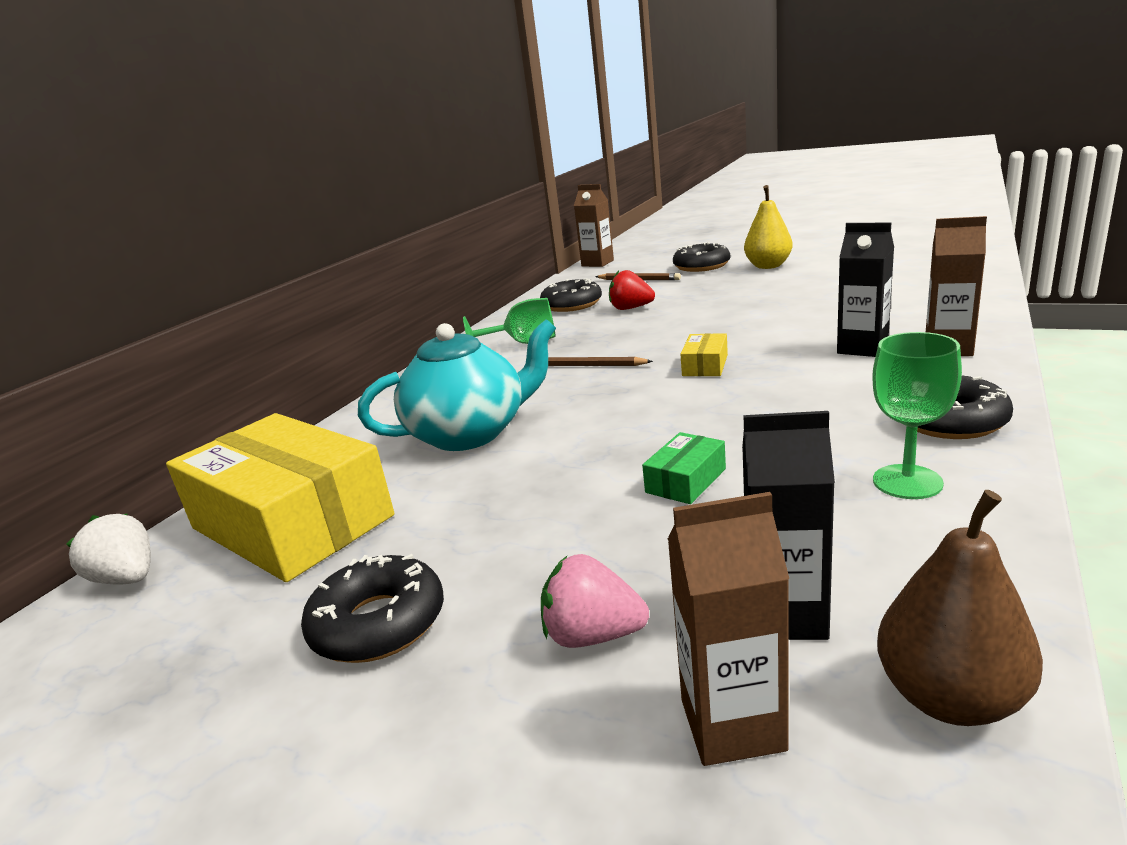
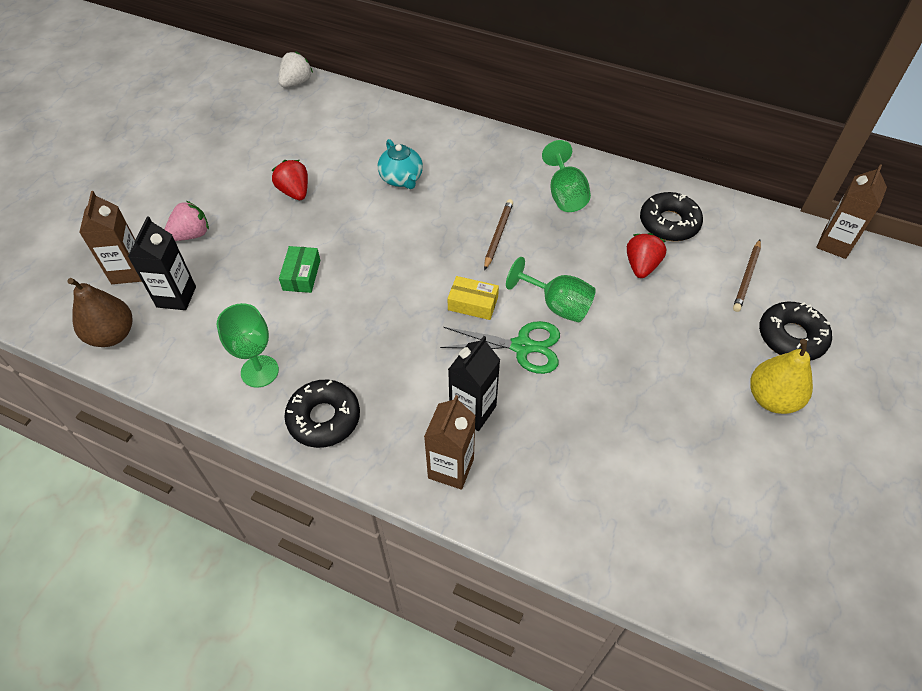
camera: 85 degrees right, 30 degrees up
(291, 522) = (324, 123): yellow box -> none
(378, 623) = (228, 169): black donut -> none
(470, 433) = (401, 179): turquoise teapot -> turquoise teapot, size x0.57
(477, 522) = (294, 192): none -> red strawberry
(593, 635) = (191, 235): pink strawberry -> pink strawberry turned 45 degrees clockwise
(685, 480) = (301, 275): green box -> green box turned 60 degrees clockwise
(694, 331) = (557, 305): none -> green goblet
(758, 338) = (522, 346): none -> green scissors

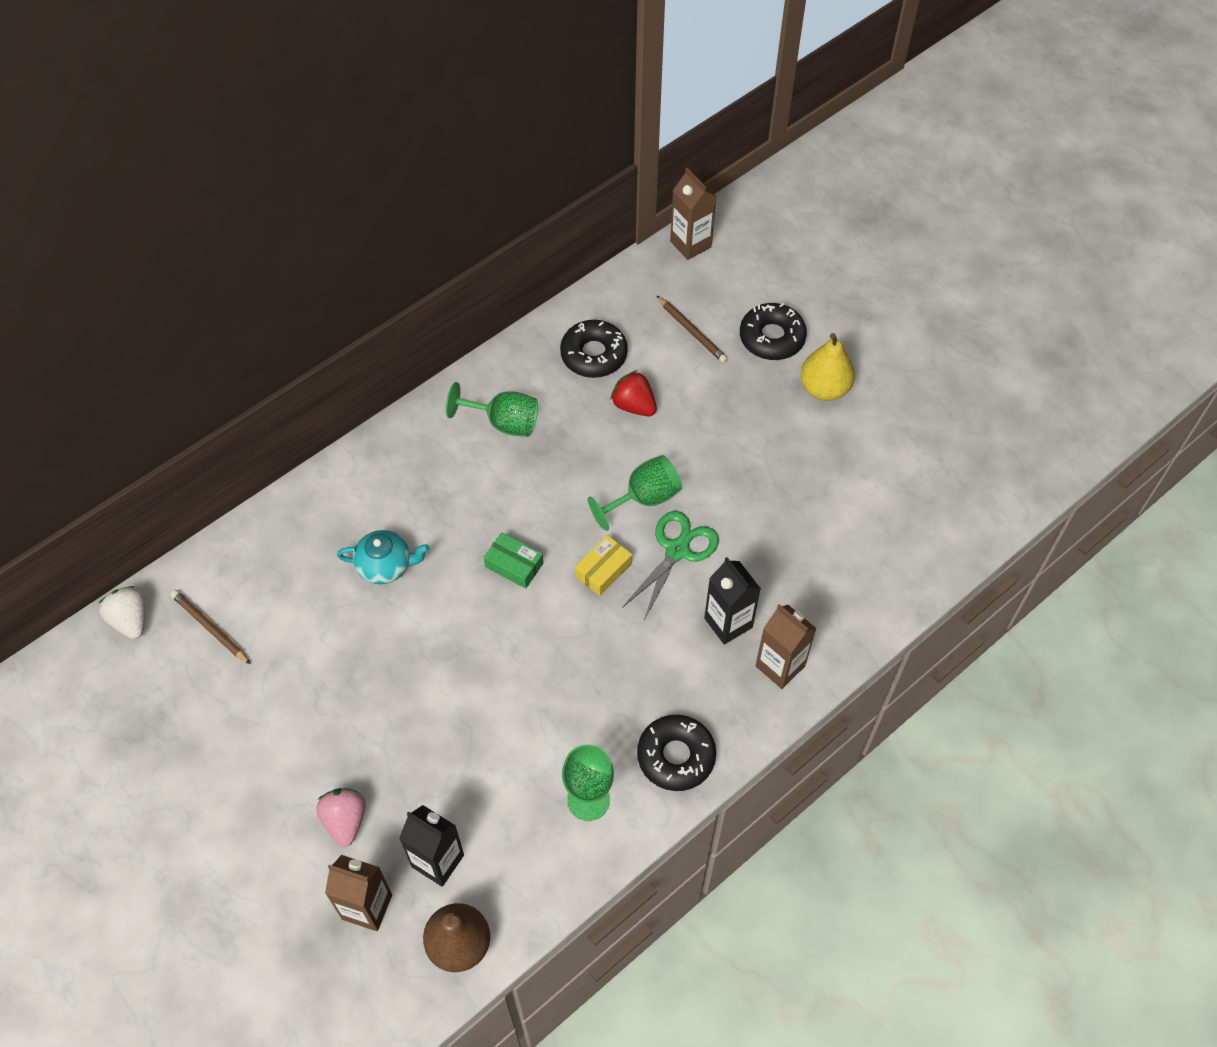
camera: 65 degrees left, 5 degrees up
(294, 192) = (339, 685): red strawberry -> none
(301, 275) = (476, 718): green box -> green box (514, 565)
(498, 235) = (525, 508): brown pencil -> brown pencil (210, 628)

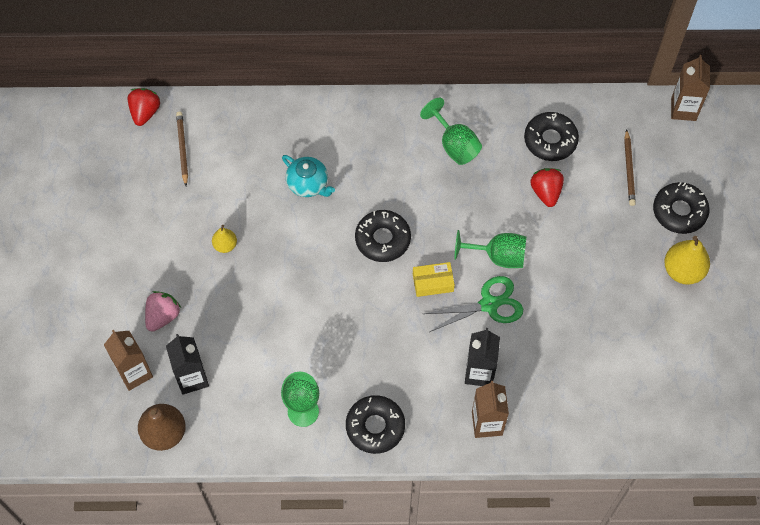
camera: 40 degrees right, 5 degrees up
(131, 620) = (145, 112): white strawberry -> red strawberry
(350, 693) = (225, 245): none -> yellow pear
(514, 565) = (382, 239): green box -> black donut

